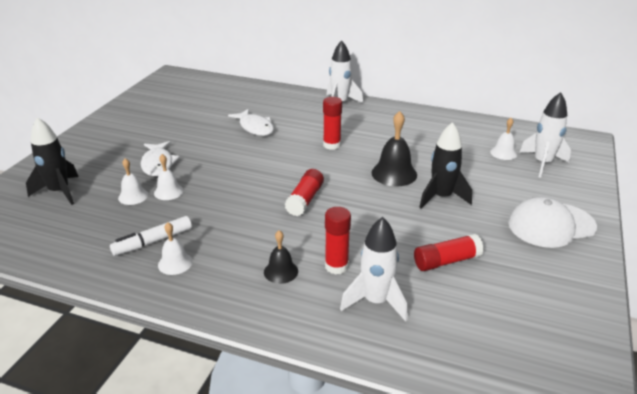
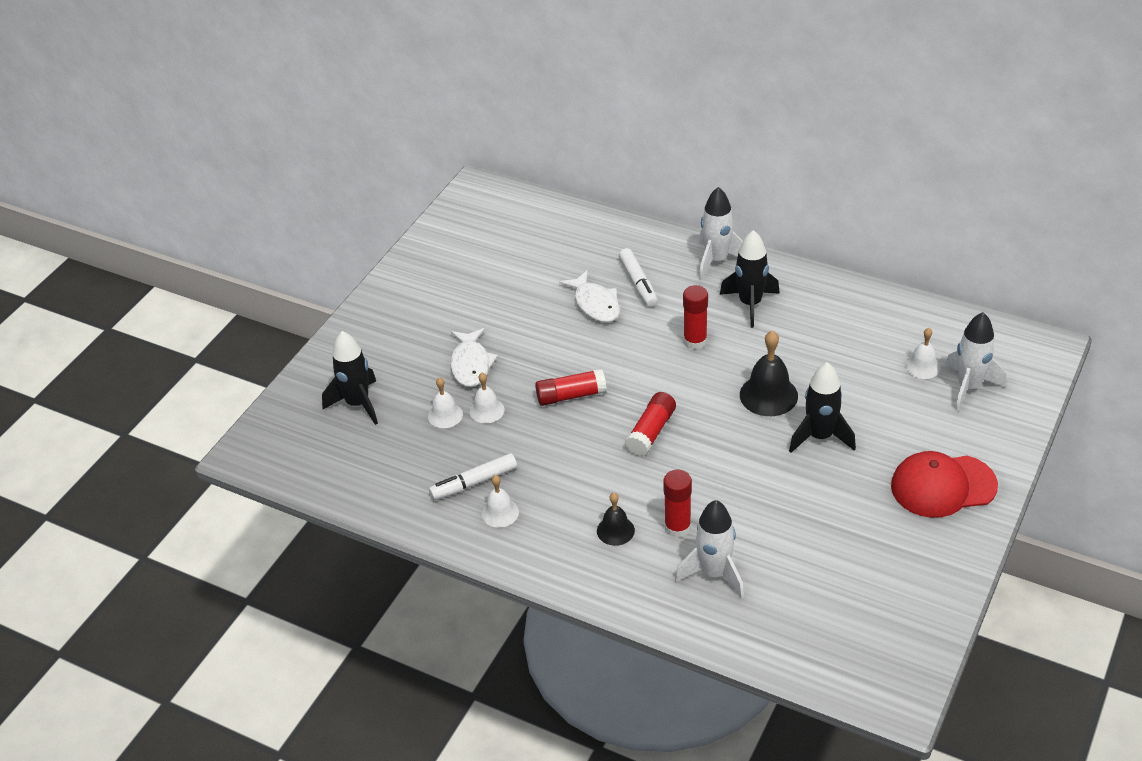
camera: 10 degrees right, 10 degrees up
(286, 116) = (638, 283): none -> white marker
(368, 124) = (750, 304): none -> black rocket
(446, 261) = (803, 528): red glue stick -> red glue stick (571, 396)
(551, 225) = (943, 486): white cap -> red cap

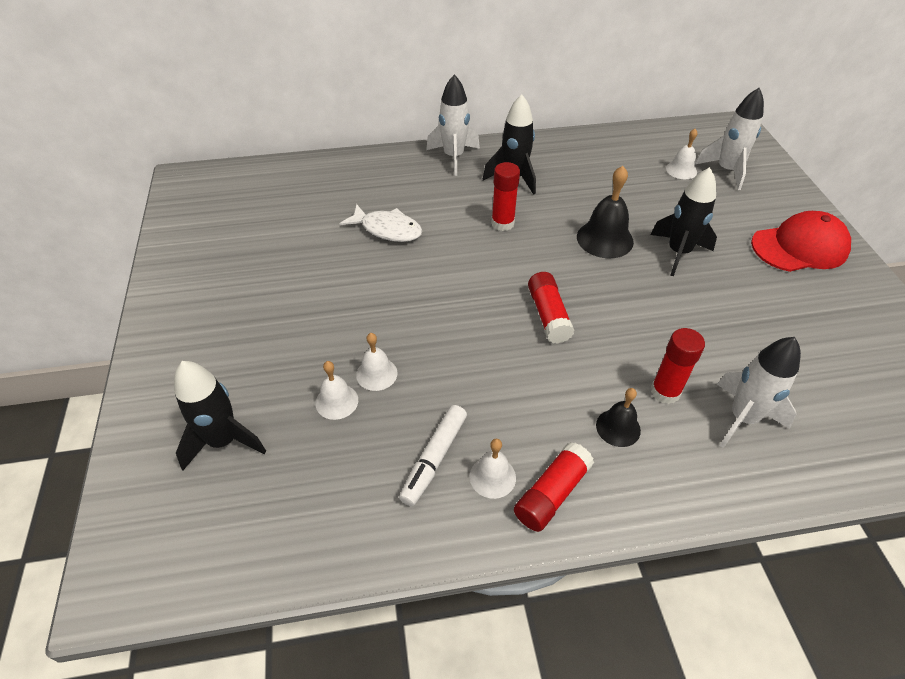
camera: 40 degrees left, 5 degrees up
(471, 364) = (318, 336): white fish -> none
(571, 396) = (445, 318): red glue stick -> red glue stick (552, 494)
(638, 283) = (408, 198): white marker -> none
(943, 486) = (800, 247): red cap -> red cap turned 150 degrees counterclockwise

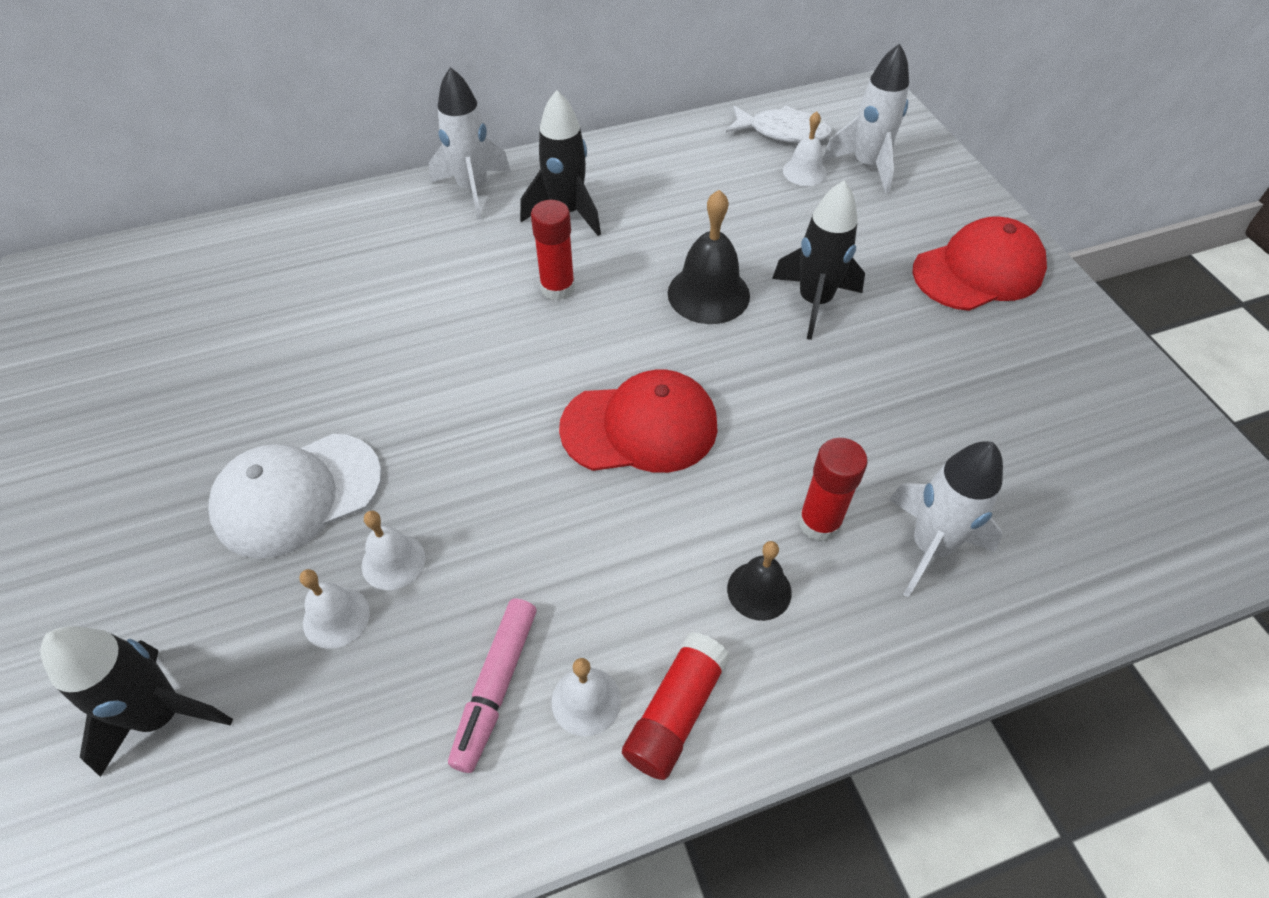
camera: 10 degrees left, 5 degrees up
(320, 325) = (297, 494): none -> white cap
(387, 229) = (385, 320): white fish -> white fish (783, 132)
(434, 459) = (496, 687): white marker -> pink marker
(548, 315) = (640, 427): red glue stick -> red cap

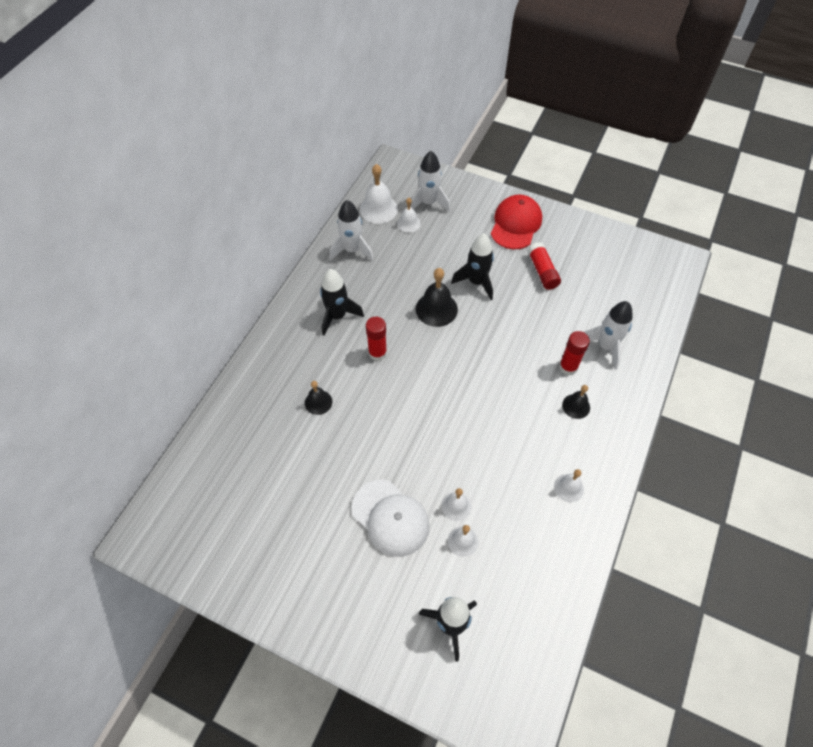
camera: 45 degrees left, 5 degrees up
(297, 494) = (390, 518): white cap -> white cap turned 60 degrees counterclockwise
(411, 288) = (318, 402): none -> black bell
(473, 190) = (282, 336): white rocket -> white rocket (352, 250)
(496, 687) = (539, 510): pink marker -> none
(640, 427) = (476, 383): red cap -> none
(676, 712) = (596, 466): red glue stick -> red glue stick (542, 271)
(783, 132) = (378, 209): white fish -> white bell

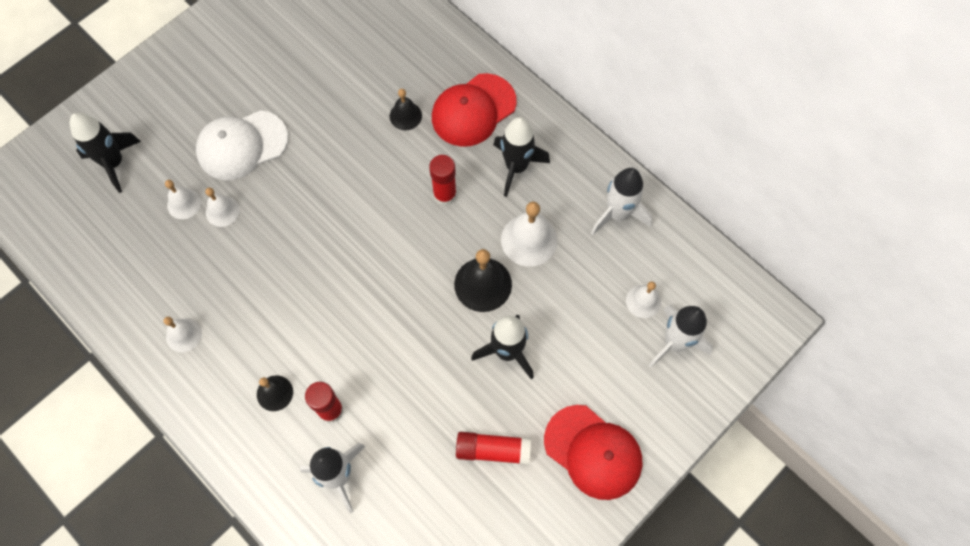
camera: 110 degrees right, 10 degrees up
(298, 357) = (473, 110): none -> red cap
(378, 209) = (683, 270): white bell -> white bell (529, 240)

